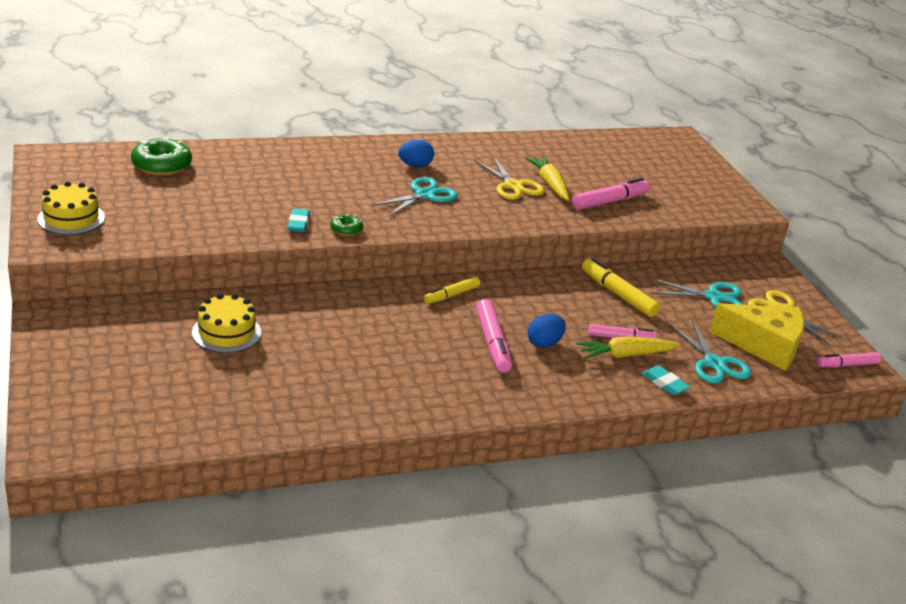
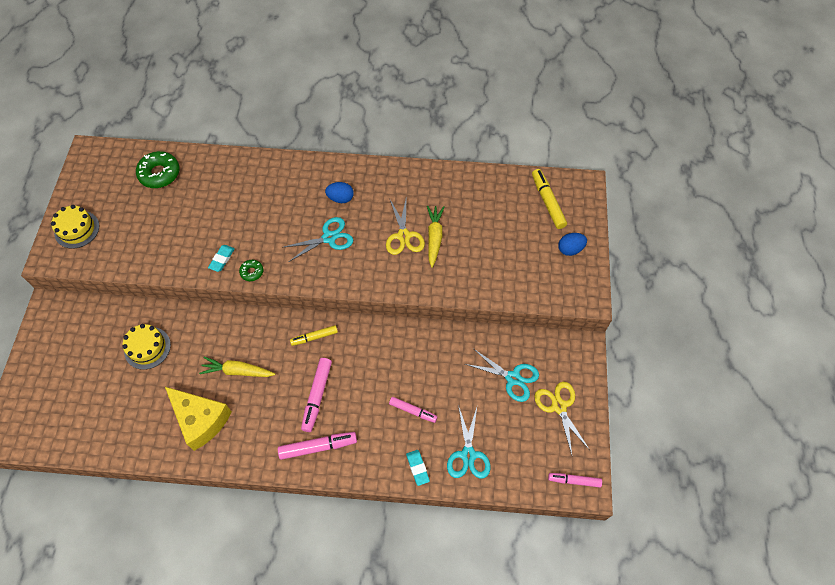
camera: 25 degrees right, 30 degrees up
(544, 343) = (353, 405): blue egg -> blue egg (570, 249)
(609, 201) = (471, 268): pink marker -> pink marker (318, 447)
(618, 294) = (438, 360): yellow marker -> yellow marker (547, 202)
(625, 355) = (405, 430): yellow carrot -> yellow carrot (238, 371)
(764, 346) = (519, 444): yellow cheese -> yellow cheese (200, 420)

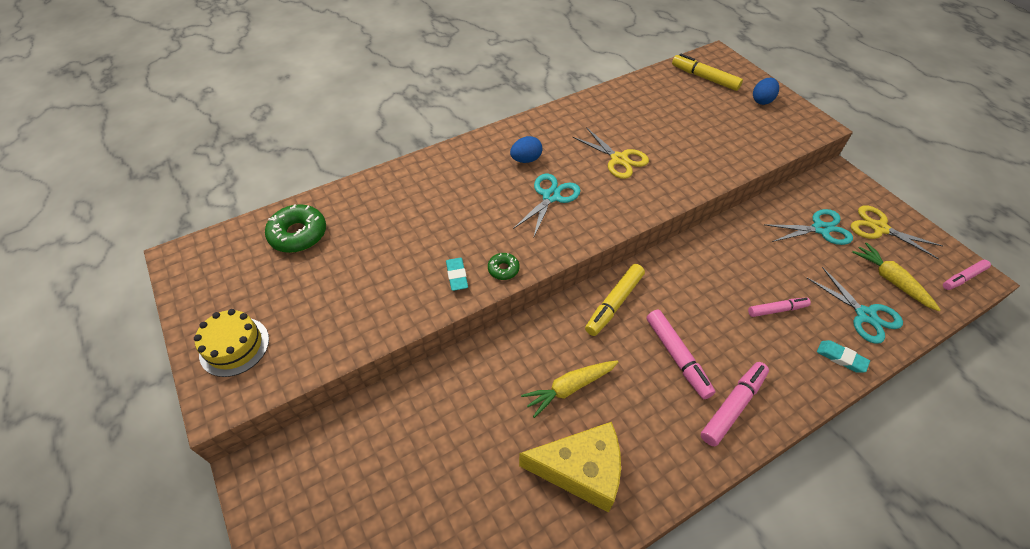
camera: 35 degrees left, 10 degrees down
(147, 348) = (437, 434): yellow cake -> none
(314, 337) = (614, 303): yellow marker -> yellow marker, size x1.52
(434, 238) = (647, 147): yellow carrot -> yellow carrot (891, 280)

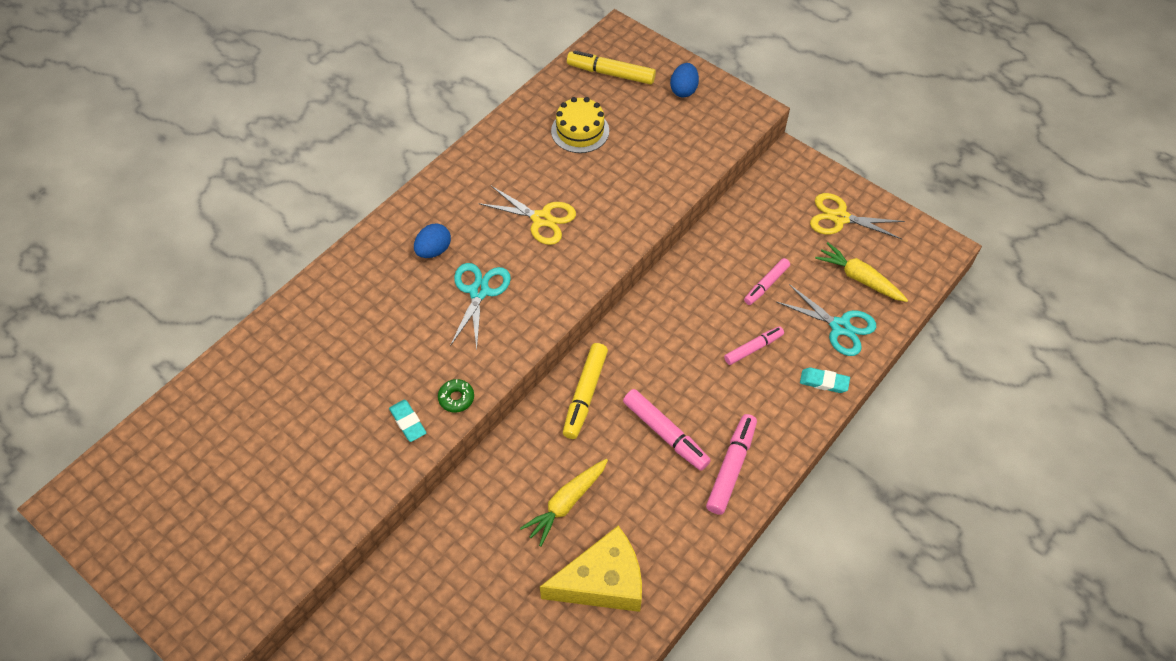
camera: 20 degrees left, 5 degrees up
(234, 346) = (194, 582): yellow cake -> yellow cake (580, 131)
(298, 234) = (201, 429): green donut -> none
(820, 229) = (780, 237): turquoise scissors -> none
(963, 278) = (927, 254): pink marker -> pink marker (766, 285)

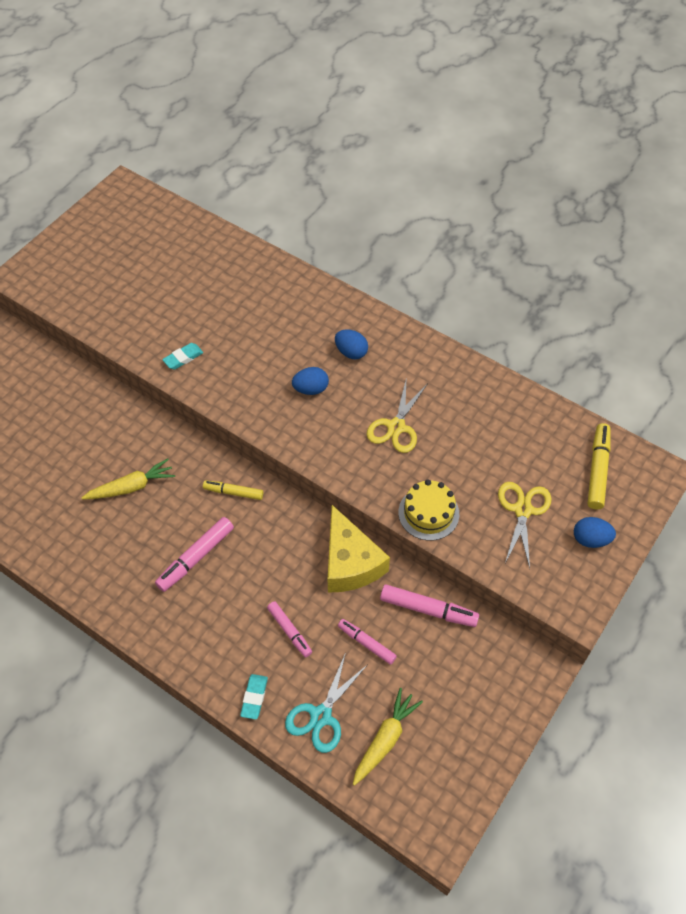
camera: 85 degrees right, 0 degrees up
(456, 398) = (205, 386): green donut -> none
(479, 291) = (311, 389): turquoise scissors -> blue egg
(566, 503) = (131, 487): yellow carrot -> yellow carrot turned 120 degrees clockwise
(580, 131) = (511, 449): yellow cake -> yellow cake (428, 513)
(585, 394) = (233, 492): yellow marker -> yellow marker, size x0.66
(602, 581) = (62, 518): yellow cheese -> yellow cheese (350, 562)
(731, 467) = (162, 613): pink marker -> pink marker (428, 609)
(840, 218) = (466, 721): yellow scissors -> yellow scissors (522, 510)

